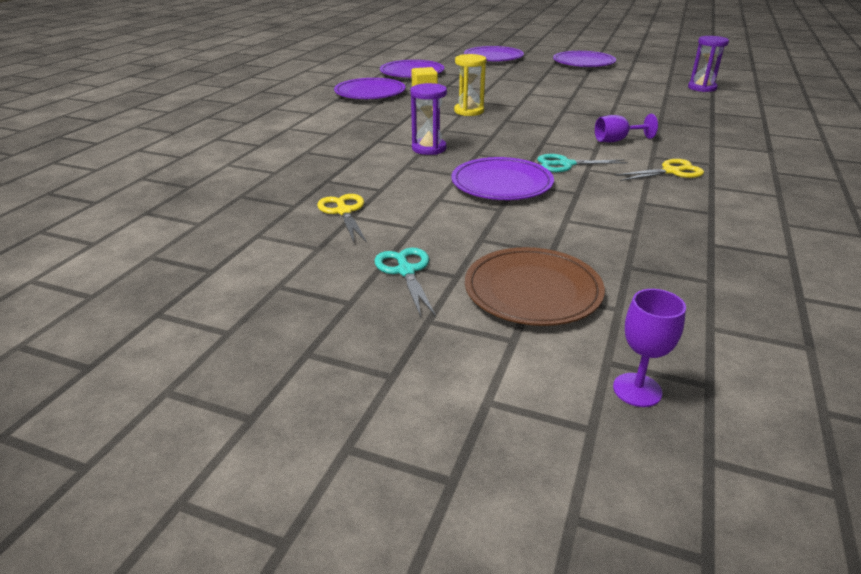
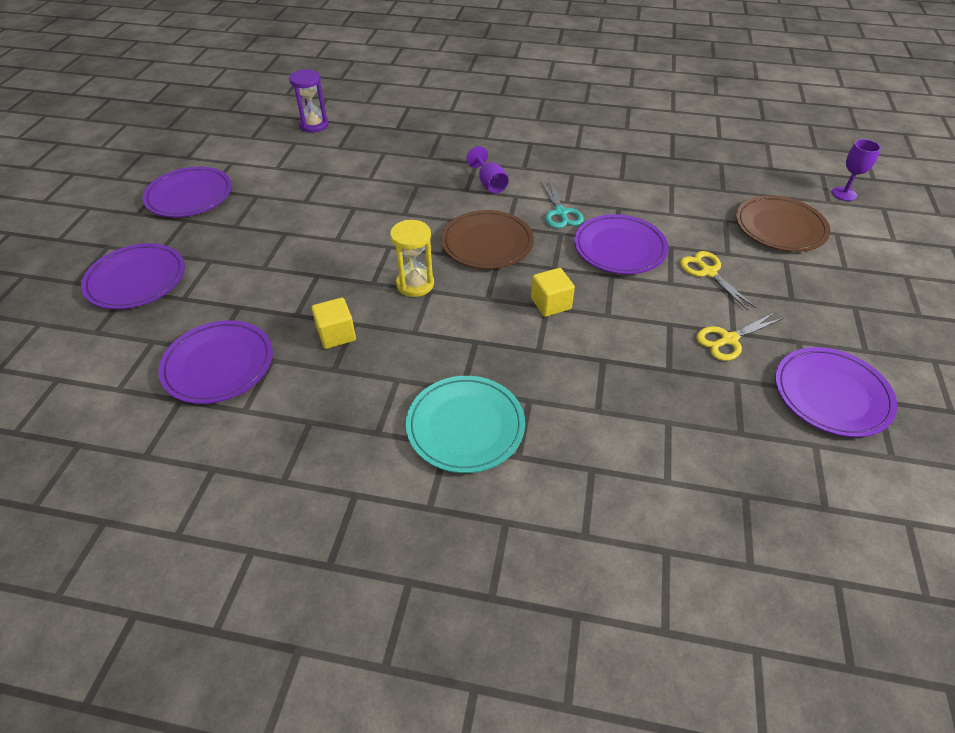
camera: 100 degrees left, 15 degrees up
(323, 117) = (465, 426): none -> turquoise plate
(370, 93) = (337, 397): purple plate -> purple plate (831, 394)
(406, 271) = (798, 285): turquoise scissors -> none
(429, 148) = (551, 303): purple hourglass -> yellow cube
(517, 134) = (487, 243): none -> brown plate
(671, 171) = (555, 162): yellow scissors -> yellow scissors (708, 272)

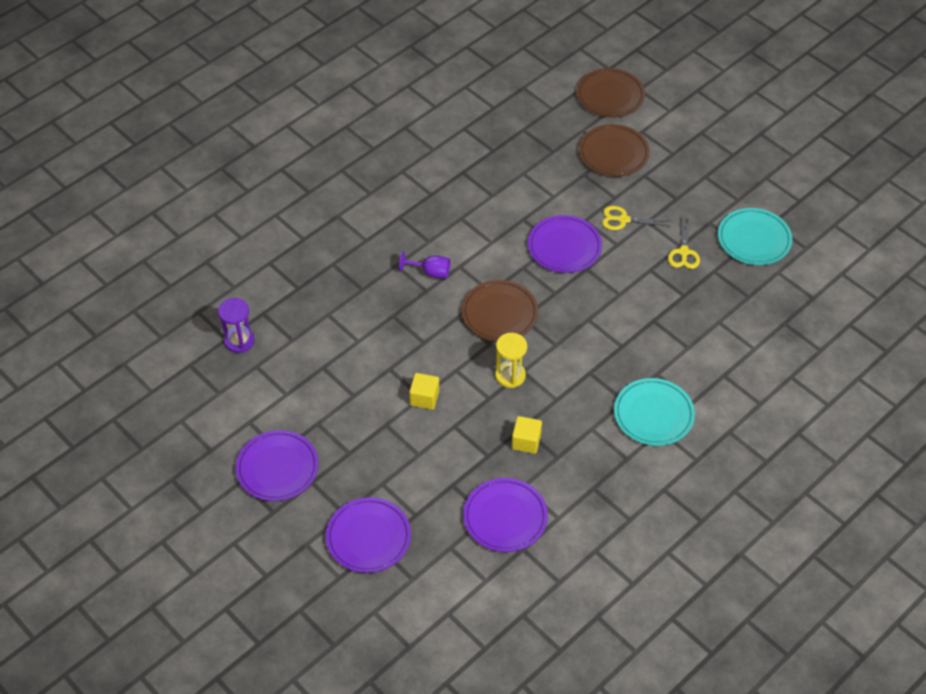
camera: 55 degrees left, 5 degrees up
(551, 303) = (587, 315): yellow cube -> yellow cube (424, 398)
(560, 213) = (501, 254): turquoise scissors -> none
(831, 394) = (754, 239): purple plate -> turquoise plate
(844, 194) = (610, 96): purple goblet -> brown plate

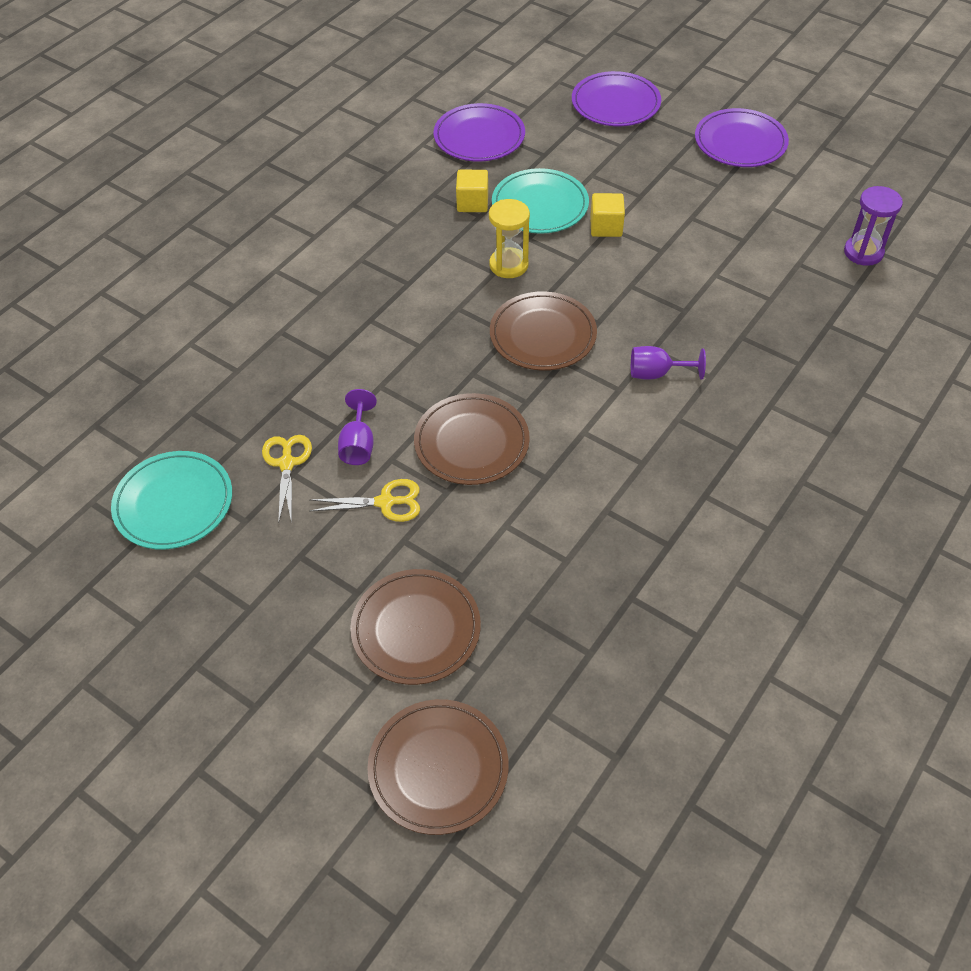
camera: 170 degrees right, 0 degrees up
(564, 247) = (471, 442): purple plate -> brown plate
(637, 257) = (358, 444): none -> purple goblet
(653, 414) = (323, 250): turquoise plate -> turquoise plate (540, 205)

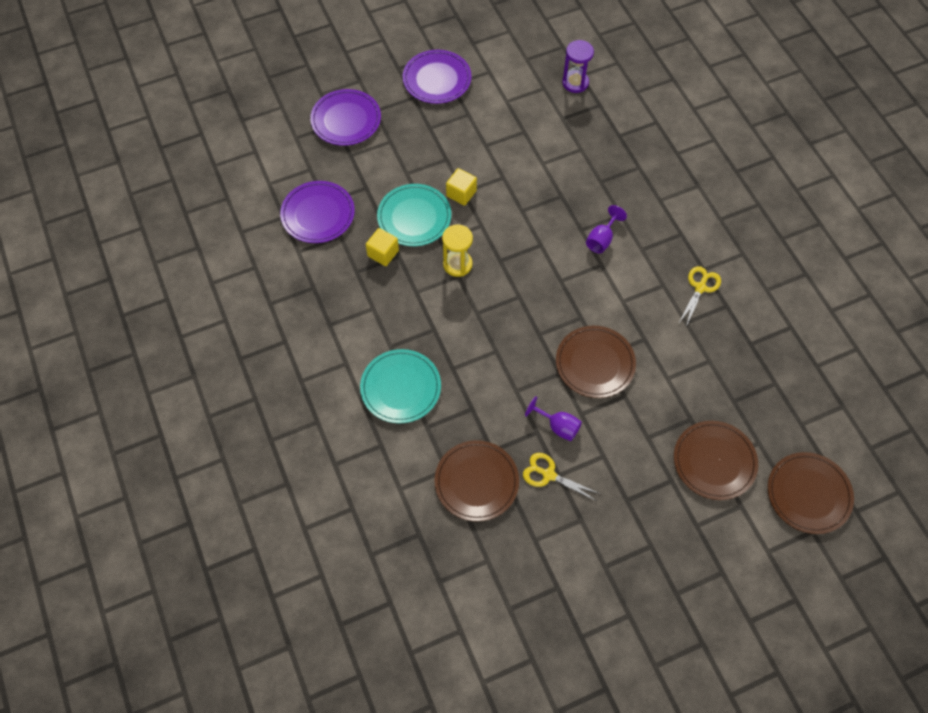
camera: 60 degrees left, 10 degrees up
(174, 503) = (541, 557): turquoise plate -> turquoise plate (400, 388)
(385, 502) = (613, 433): yellow scissors -> yellow scissors (700, 287)
(543, 335) = (532, 279): brown plate -> brown plate (476, 482)

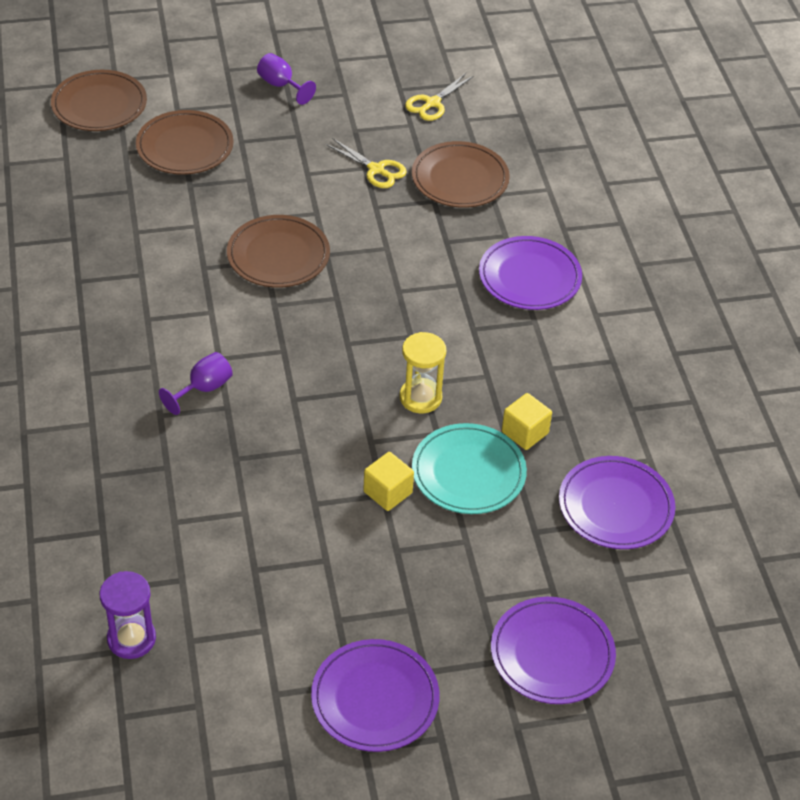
camera: 170 degrees left, 15 degrees down
(400, 388) = (529, 277): turquoise plate -> purple plate
(558, 426) = (349, 207): purple goblet -> purple goblet (281, 85)
(700, 287) = (100, 306): yellow scissors -> yellow scissors (432, 103)

